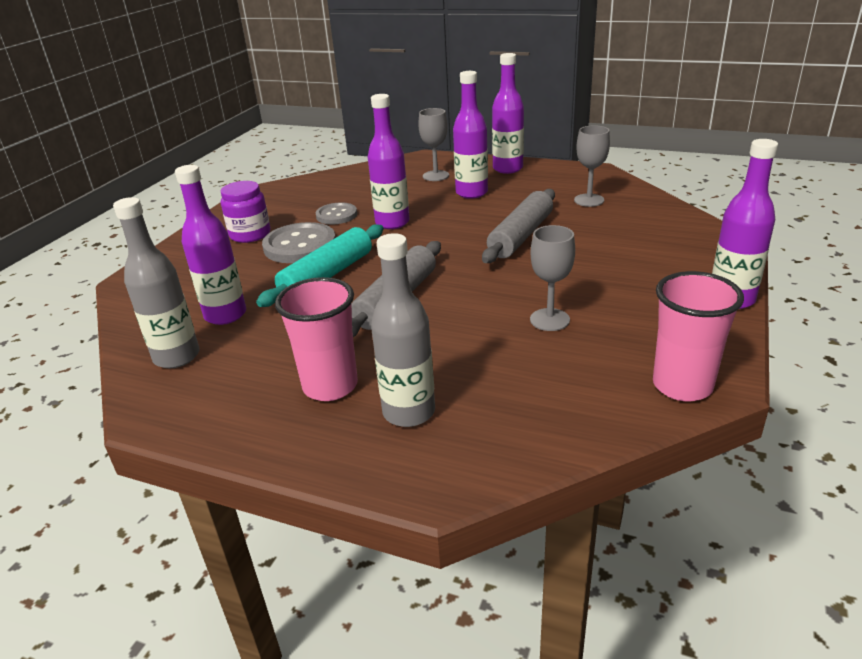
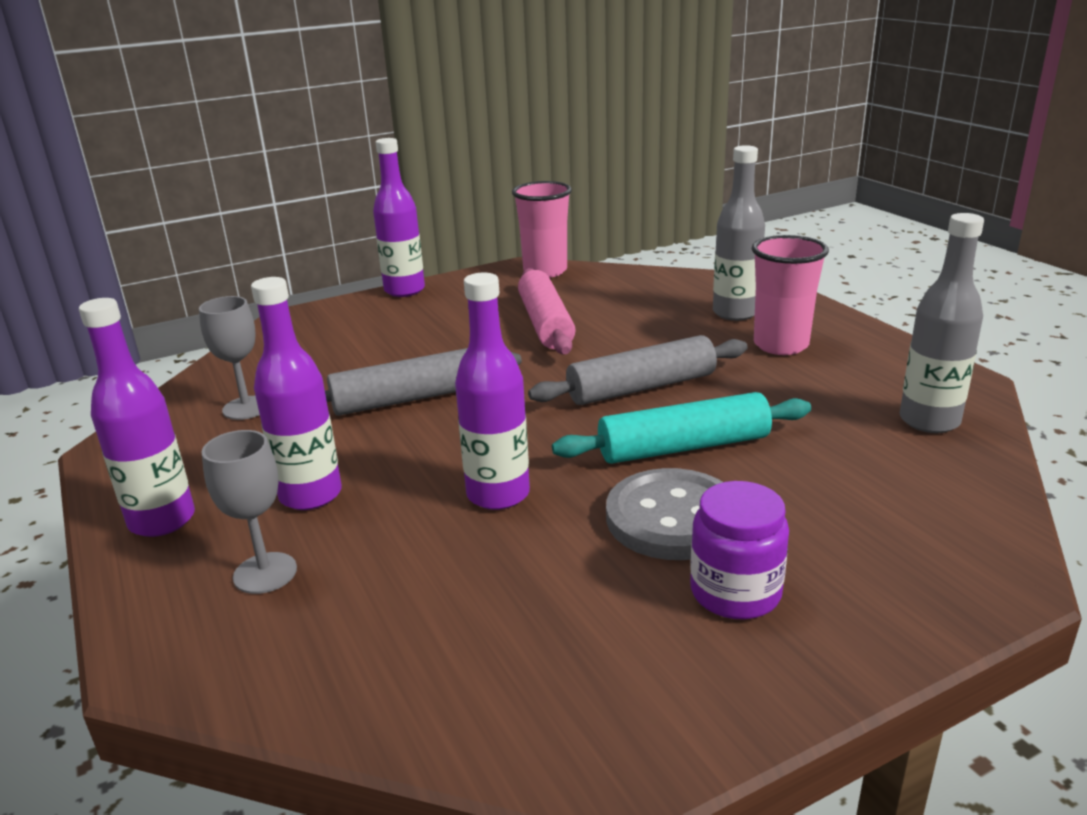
camera: 140 degrees left, 5 degrees down
(225, 315) = (851, 448): purple bottle -> none
(336, 215) = (549, 560): grey button -> none
(549, 320) = (545, 324): grey goblet -> pink rolling pin

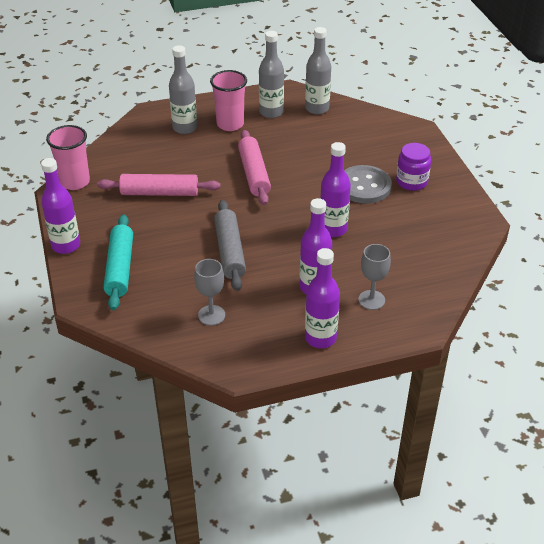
camera: 80 degrees left, 15 degrees up
(642, 388) = (254, 174): grey rolling pin -> pink rolling pin
(684, 447) = (313, 173): turquoise rolling pin -> turquoise rolling pin (120, 268)
(859, 375) = (271, 112): none -> grey bottle

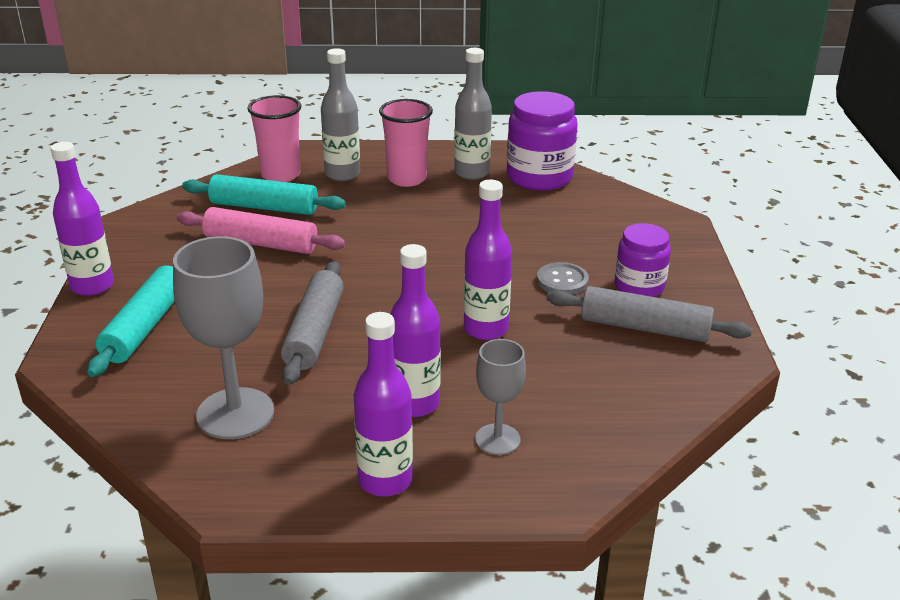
camera: 15 degrees right, 10 degrees down
(75, 182) = (157, 214): pink cup -> pink cup (280, 175)
(146, 164) = (264, 207): none -> turquoise rolling pin
(211, 315) = (235, 413): grey goblet -> grey goblet, size x1.74
(254, 174) = (407, 241): pink rolling pin -> none
(317, 108) = (539, 177): grey bottle -> purple jar
(364, 186) = (562, 281): grey button -> grey button, size x0.61
(425, 210) = (644, 327): none -> grey rolling pin

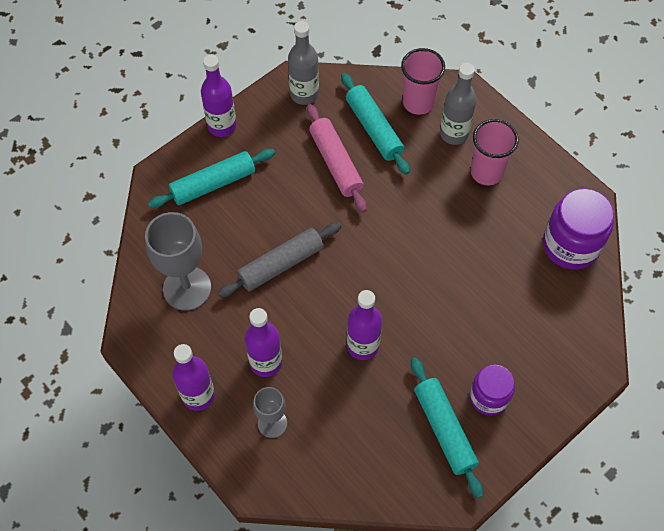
camera: 50 degrees right, 30 degrees up
(472, 173) = (533, 202): grey bottle -> grey bottle (304, 94)
(562, 281) = (452, 350): grey button -> none
(644, 327) = (444, 429): grey rolling pin -> turquoise rolling pin

